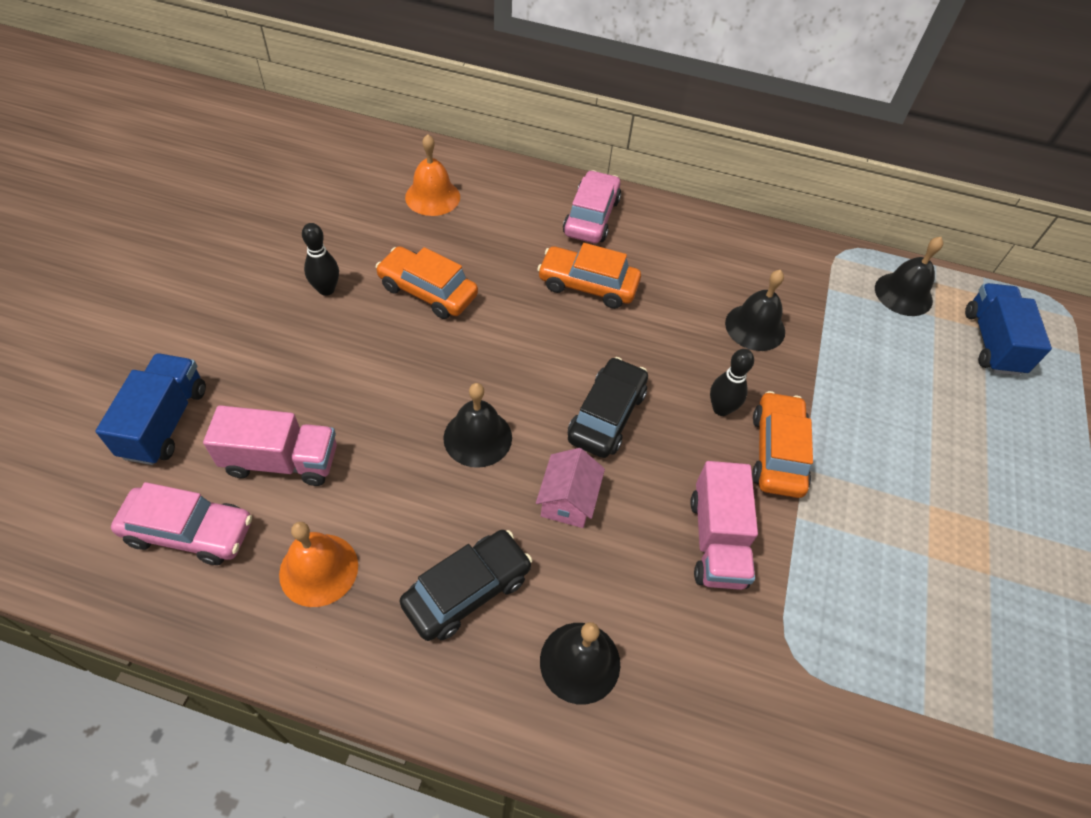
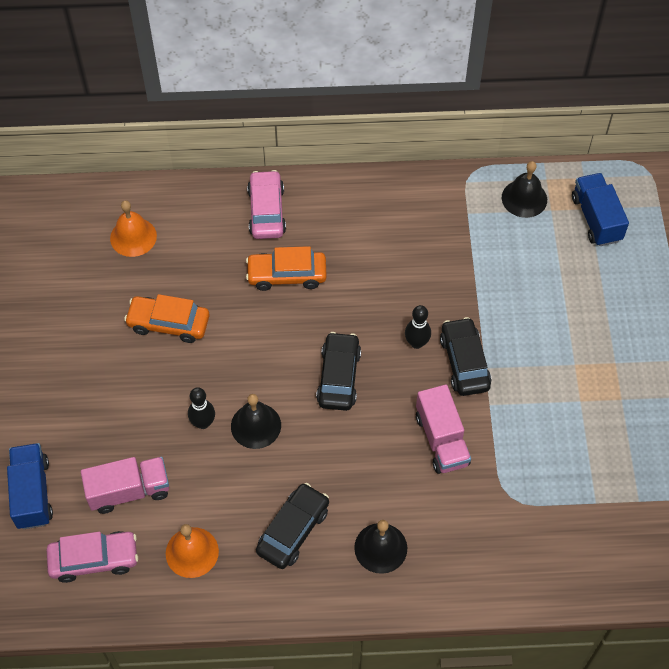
camera: 15 degrees left, 5 degrees up
(326, 289) = (91, 349): black bowling pin -> black bowling pin (203, 423)
(568, 500) = (335, 448): pink house -> none
(755, 327) = (422, 267): black bell -> none
(777, 452) = (464, 362): orange car -> black car

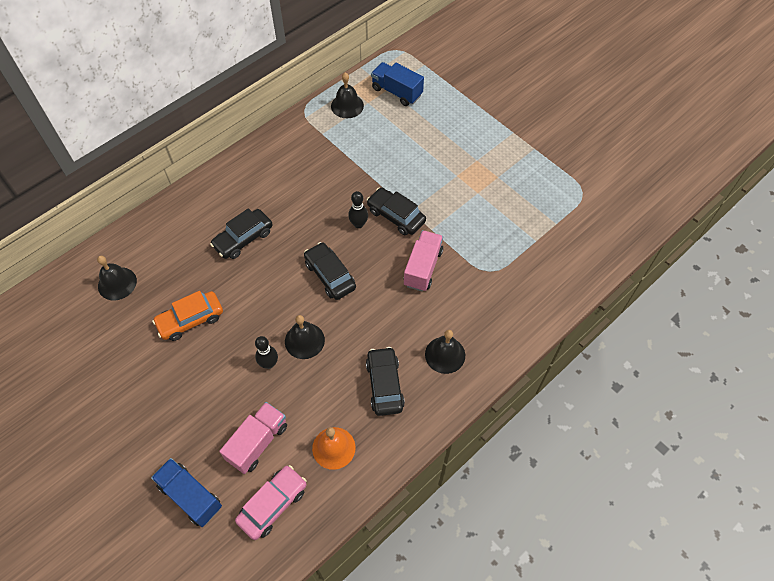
camera: 40 degrees left, 0 degrees up
(133, 237) = (117, 283): orange bell -> black bell
(266, 211) = (196, 210): pink car -> none
(287, 275) = (243, 239): orange car -> black car
(441, 440) = (423, 268): pink truck -> pink truck turned 105 degrees counterclockwise

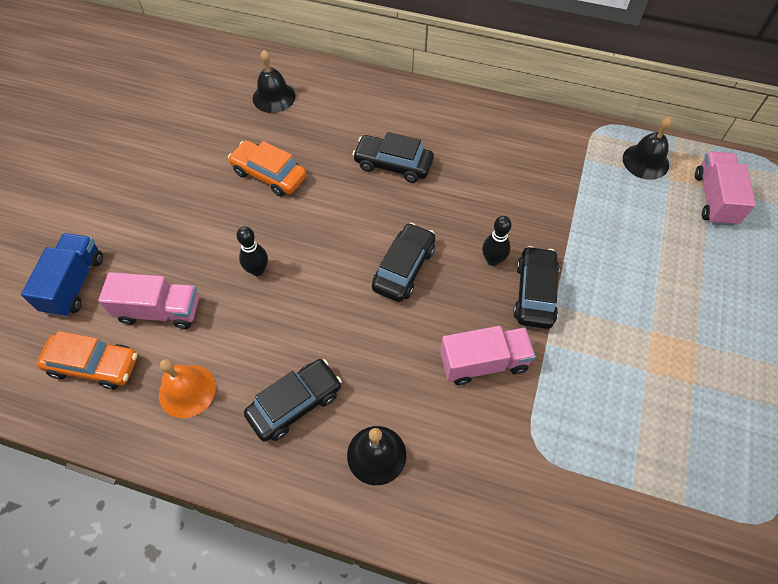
camera: 60 degrees right, 0 degrees up
(273, 504) = (94, 365): pink car -> orange car
(304, 340) = (305, 288): black bell -> none
(397, 92) = (714, 199): blue truck -> pink truck

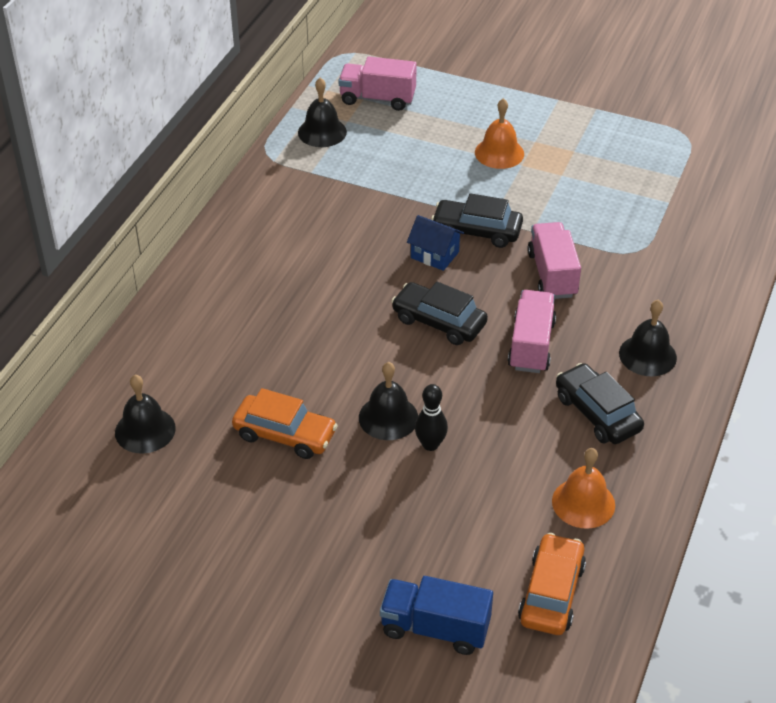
camera: 85 degrees left, 15 degrees down
(159, 311) = (480, 535): pink truck -> pink truck (531, 345)
(269, 174) = (285, 434): orange car -> orange car turned 105 degrees counterclockwise
(287, 239) = (388, 417): none -> black bell
(393, 164) = (290, 320): black car -> none
(493, 260) = (434, 255): black bowling pin -> blue house
(664, 309) = (499, 153): none -> orange bell

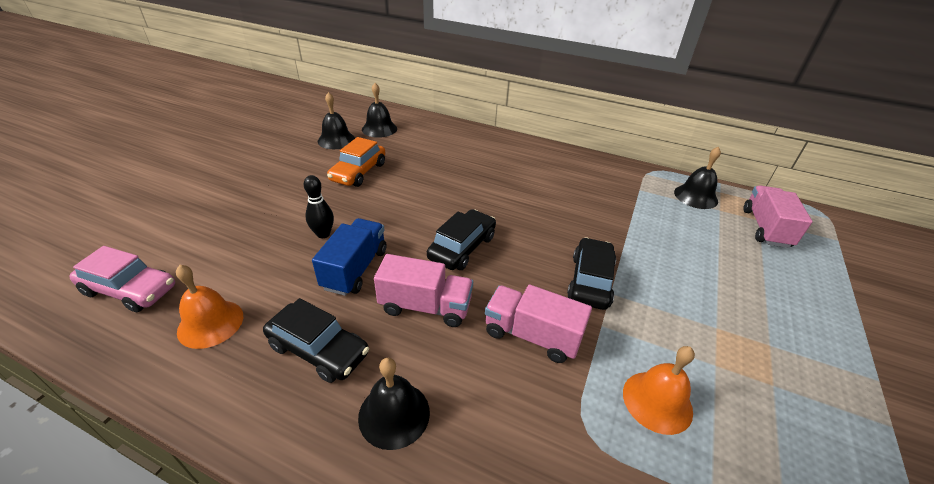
camera: 90 degrees right, 5 degrees down
(388, 417) = (359, 215): black bell -> black bell (336, 140)
(434, 255) = (550, 250): blue house -> none
(435, 628) = (151, 226): blue truck -> blue truck (355, 269)
(499, 153) = (728, 309): orange bell -> orange bell (657, 401)
(551, 593) = (130, 290): orange car -> pink car
(552, 274) = (532, 335): pink truck -> pink truck turned 150 degrees counterclockwise
(597, 413) = (318, 349): black car -> black car turned 60 degrees clockwise

